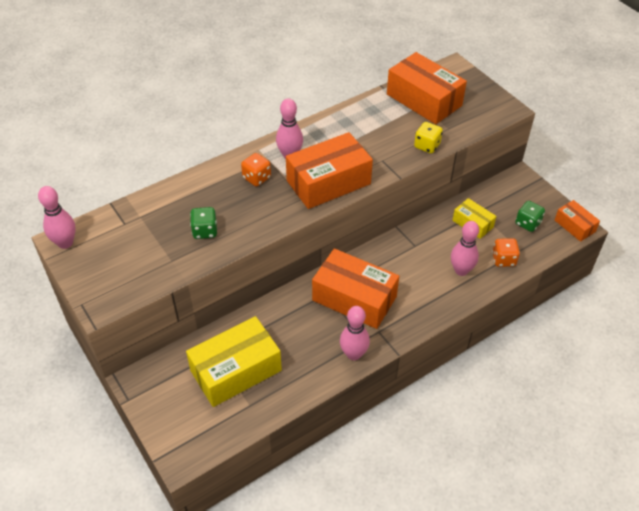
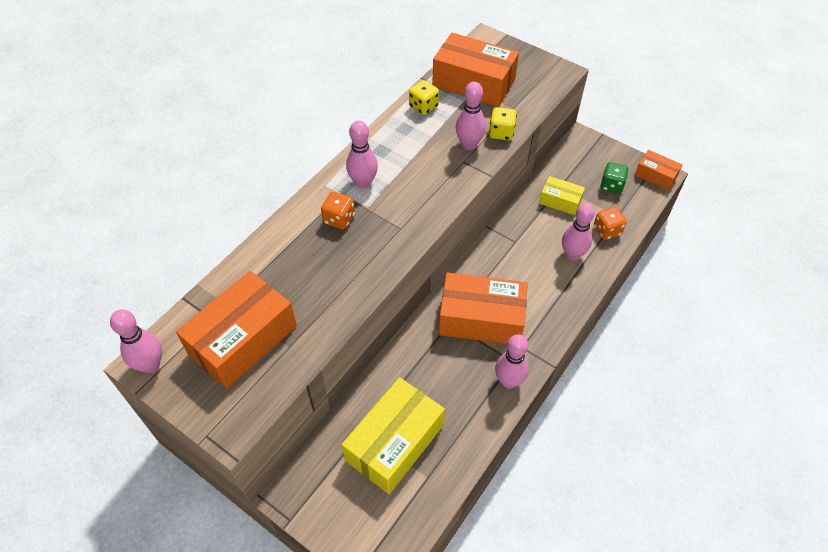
camera: 20 degrees left, 5 degrees up
(205, 231) = (310, 299): green dice -> none
(328, 182) = (419, 202): orange box -> orange box (243, 340)
(370, 109) = (423, 107): none -> yellow dice
(394, 148) = (469, 144): none -> pink bowling pin

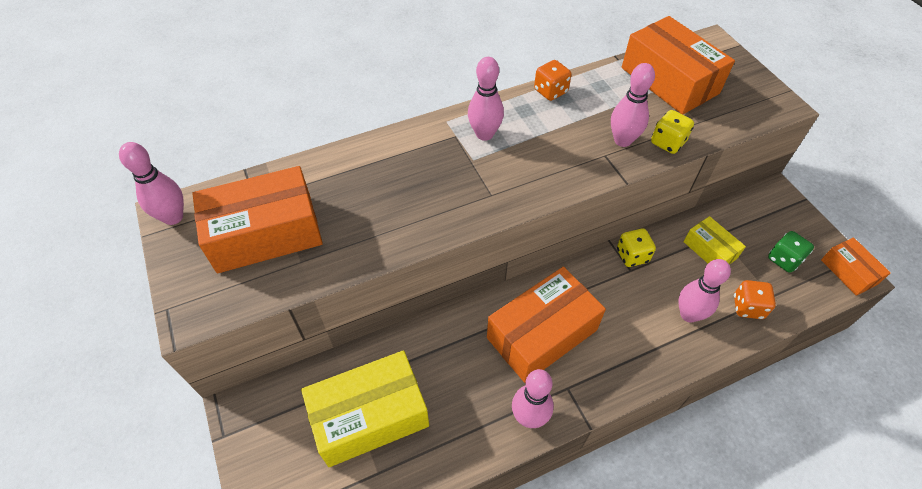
camera: 30 degrees right, 0 degrees up
(339, 219) = (436, 159): orange dice -> orange dice (550, 91)
(423, 107) = (598, 84): yellow dice -> yellow dice (632, 256)
(481, 318) = (541, 334): orange box -> orange box turned 75 degrees counterclockwise

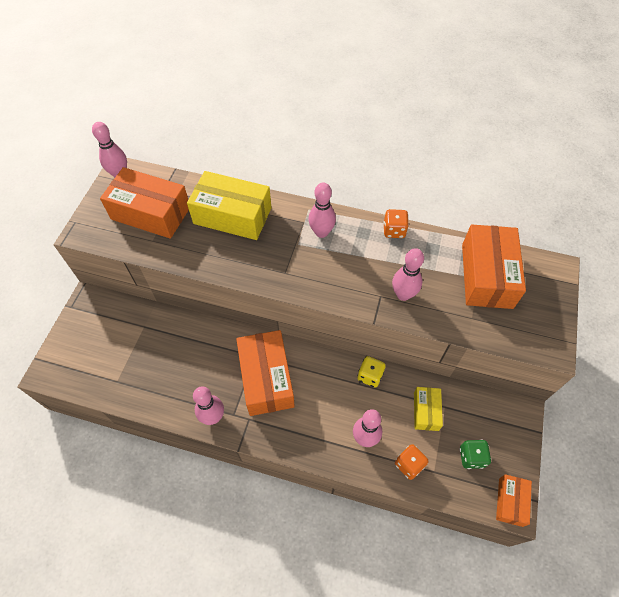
camera: 40 degrees right, 5 degrees up
(370, 416) = (139, 350): yellow box -> yellow box (232, 216)
(541, 334) = (266, 378): orange box -> orange box turned 75 degrees clockwise
(668, 142) = (432, 316): yellow dice -> none

